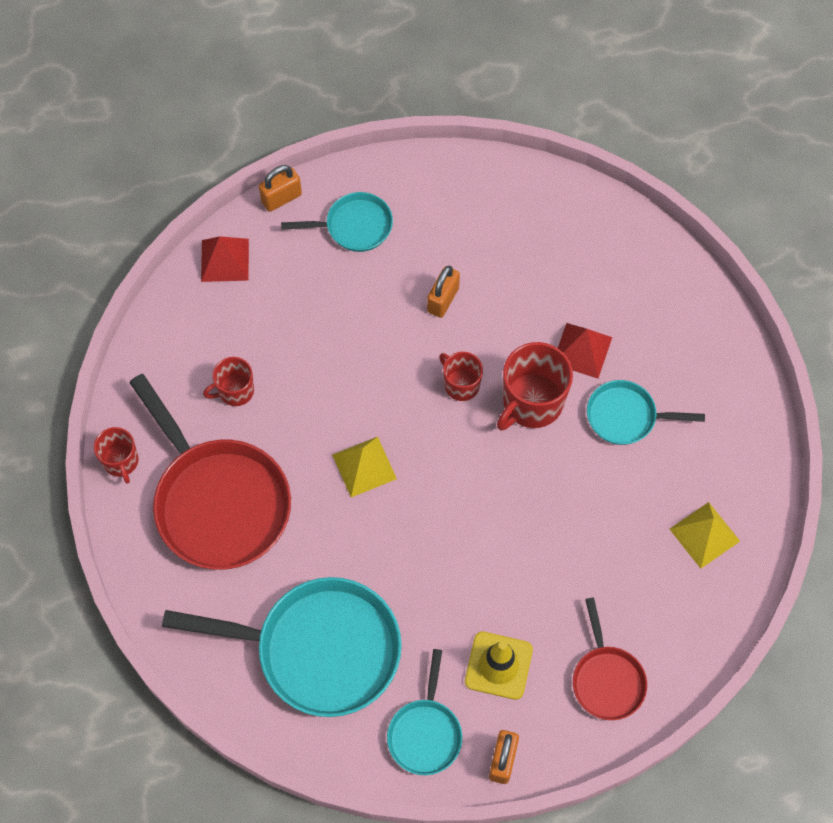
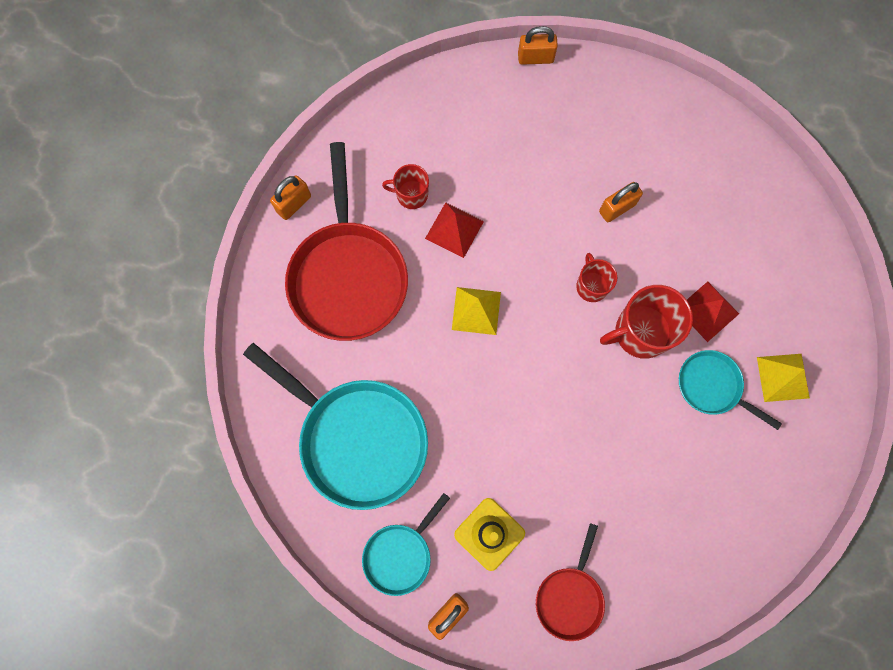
camera: 30 degrees right, 10 degrees up
(121, 461) = (294, 204): red mug -> orange padlock
(225, 260) = (463, 85): red pyramid -> red pyramid (454, 230)
(354, 226) = (580, 110): turquoise pan -> none
(704, 535) = (721, 523): yellow pyramid -> yellow pyramid (783, 377)

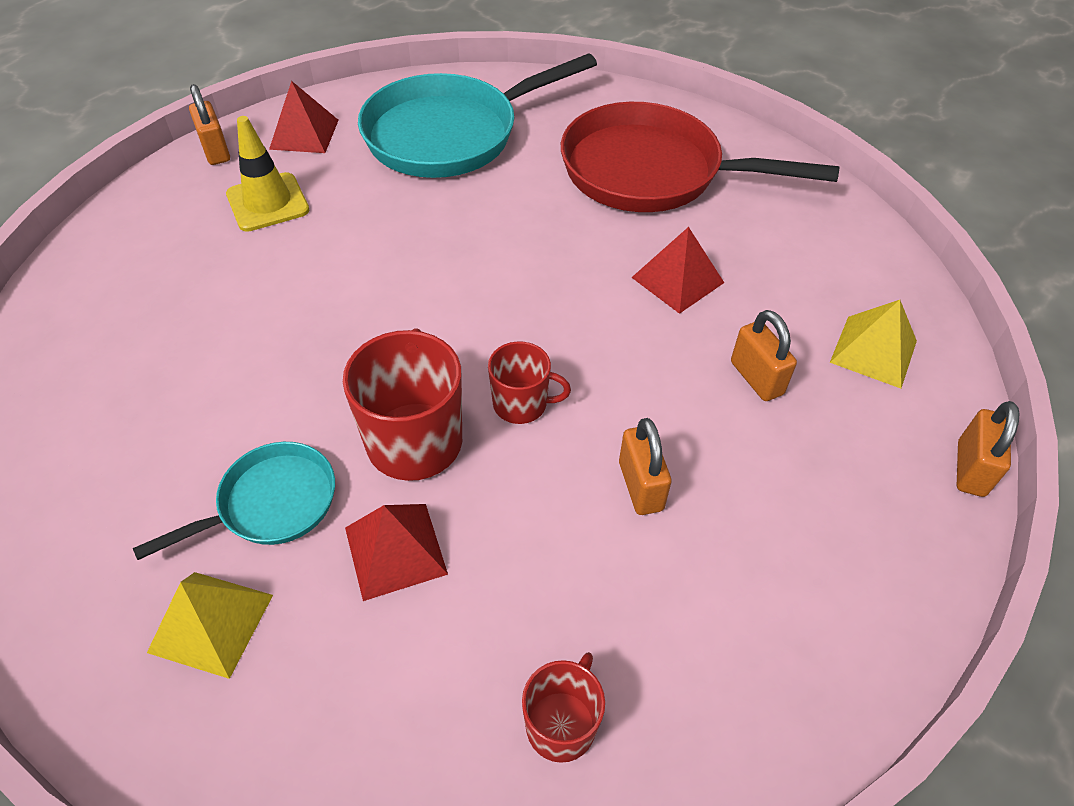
camera: 110 degrees right, 25 degrees down
(294, 204) = (766, 152): orange padlock -> orange padlock (756, 378)
(400, 554) = (304, 134): turquoise pan -> red pyramid
(411, 195) = (746, 252): red mug -> red mug (561, 724)
(476, 310) = (549, 268): yellow pyramid -> yellow pyramid (873, 351)
(570, 597) = (140, 246): red pan -> none

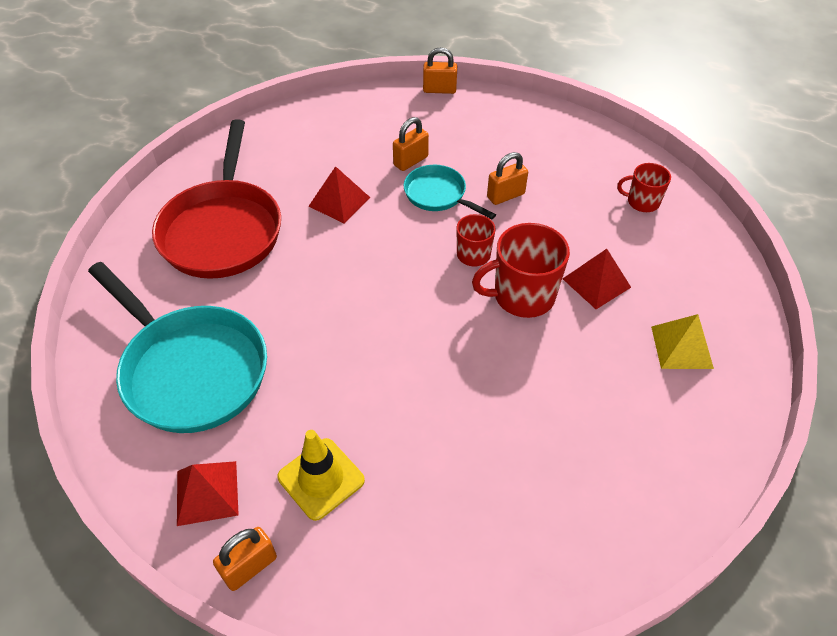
camera: 105 degrees left, 0 degrees up
(271, 504) = (600, 350): turquoise pan -> turquoise pan (438, 195)
(873, 351) = (372, 120): yellow pyramid -> none

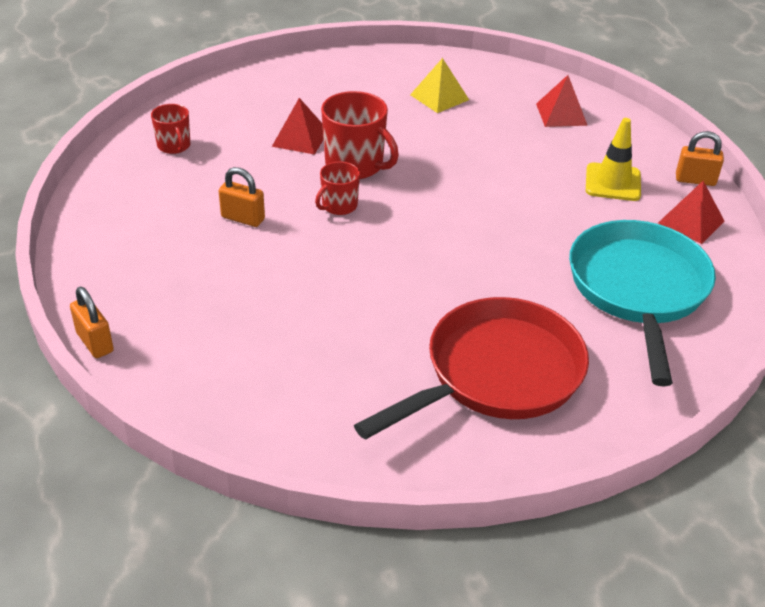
camera: 130 degrees left, 10 degrees down
(339, 201) = (366, 317): red pyramid -> red pyramid (561, 114)
(410, 161) = (253, 300): orange padlock -> none
(438, 195) = (285, 258): turquoise pan -> none
(682, 347) = (322, 89): yellow pyramid -> yellow pyramid (439, 97)

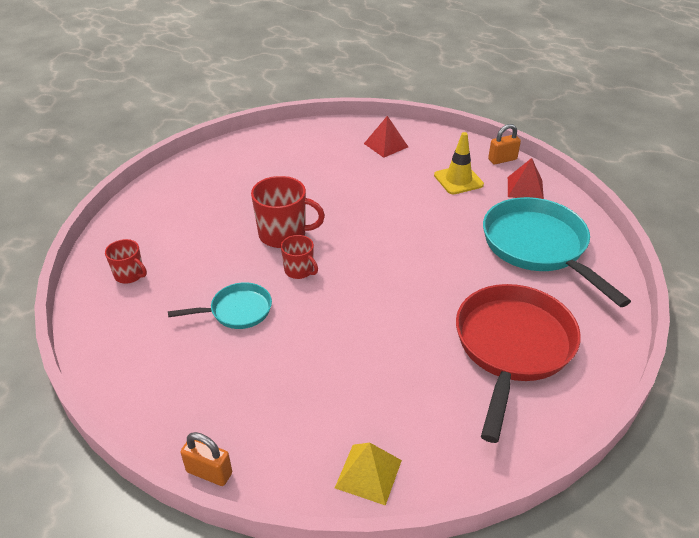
camera: 30 degrees left, 0 degrees up
(243, 218) = (237, 311): orange padlock -> turquoise pan
(300, 138) = (225, 229): red pyramid -> none
(339, 206) = (299, 270): red mug -> red mug turned 60 degrees counterclockwise
(439, 97) = (296, 161): yellow pyramid -> yellow pyramid (368, 473)

